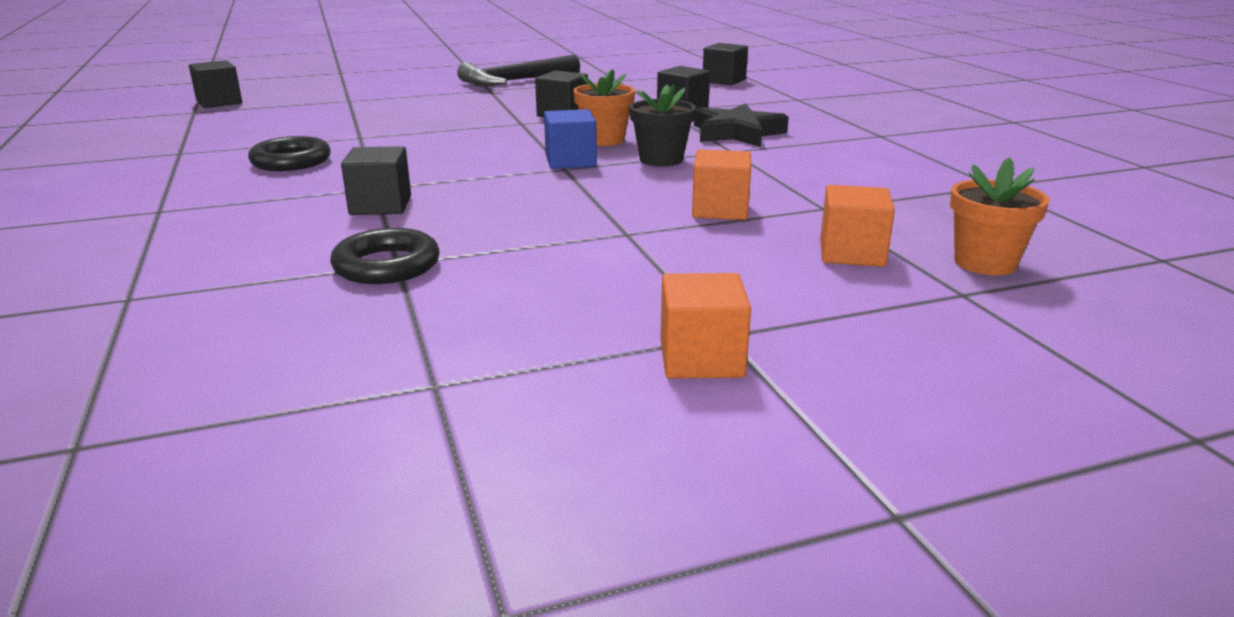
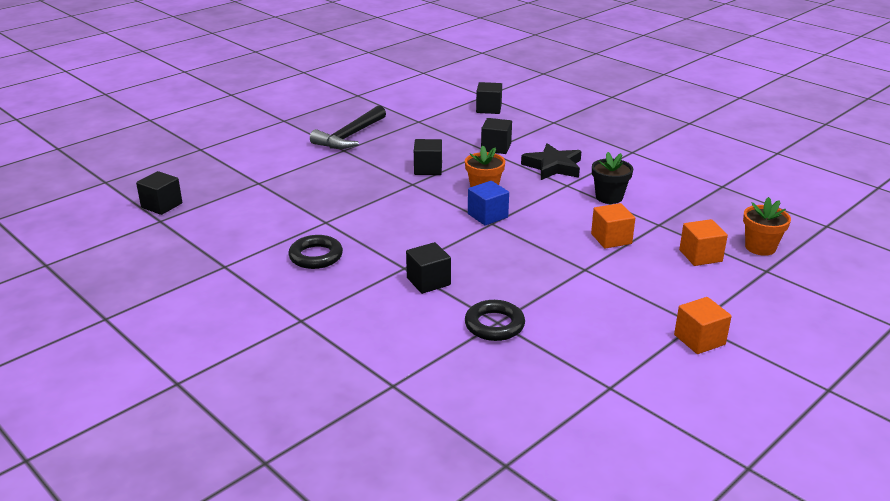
camera: 25 degrees left, 5 degrees up
(661, 160) = (537, 202): black flower pot -> black flower pot (609, 197)

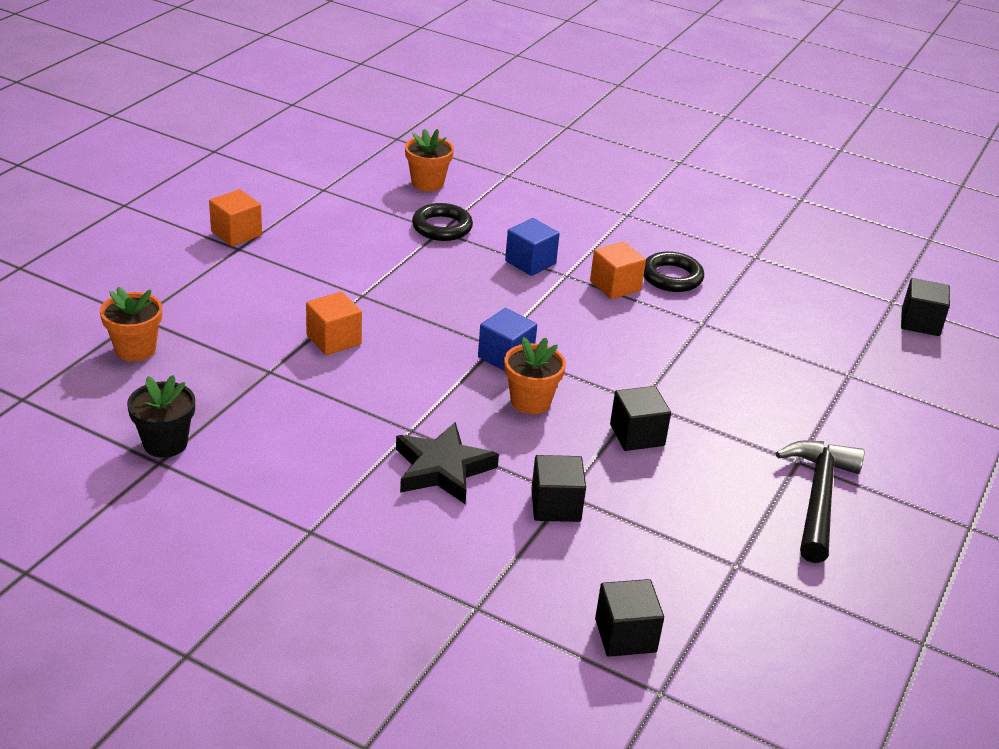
camera: 160 degrees right, 5 degrees up
(428, 281) = (530, 262): black cube -> blue cube
(490, 383) = (427, 183): none -> orange flower pot
(609, 197) = (343, 412): black flower pot -> black flower pot (165, 443)
(700, 256) = (218, 328): orange cube -> orange cube (615, 286)

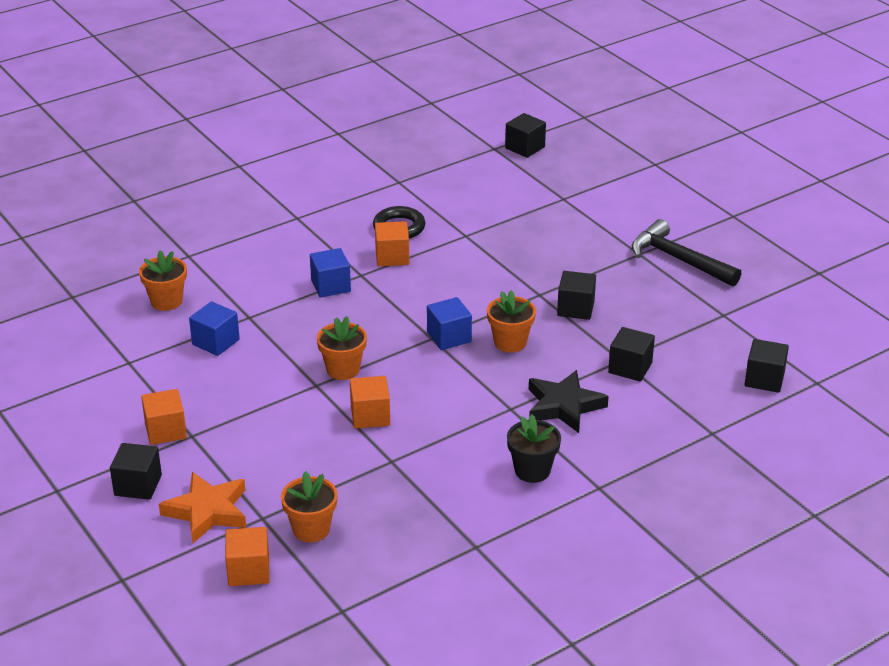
camera: 60 degrees left, 0 degrees up
(58, 330) = (248, 571): none -> orange cube
(133, 285) = (207, 511): none -> orange star
(151, 240) = (138, 485): none -> black cube
(165, 443) = (454, 538): black flower pot -> black flower pot (532, 470)
(386, 224) = (215, 342): none -> blue cube
(398, 304) = (343, 369): none -> orange flower pot
(442, 227) = (244, 314): black ring -> none

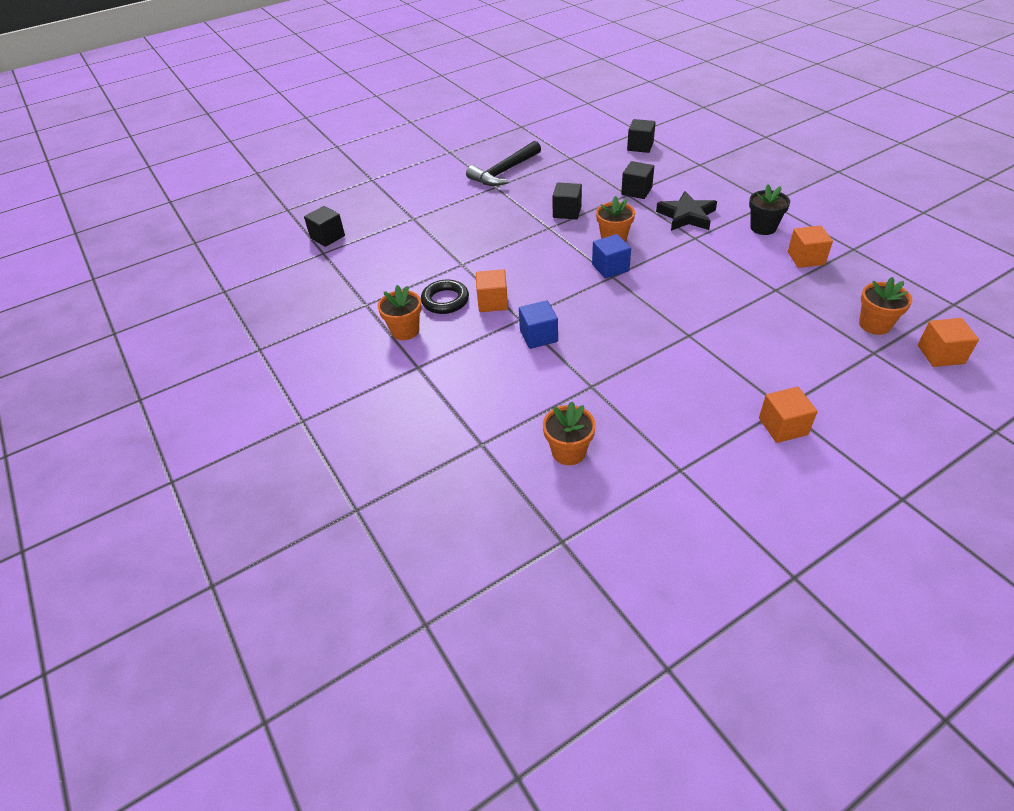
camera: 85 degrees left, 10 degrees up
(138, 485) = (868, 436): black cube -> none
(207, 511) = (882, 386): orange star -> none
(215, 342) = (636, 405): blue cube -> none
(343, 369) = (664, 321): orange flower pot -> orange flower pot (405, 331)
(370, 416) = (723, 303): orange cube -> orange cube (806, 258)

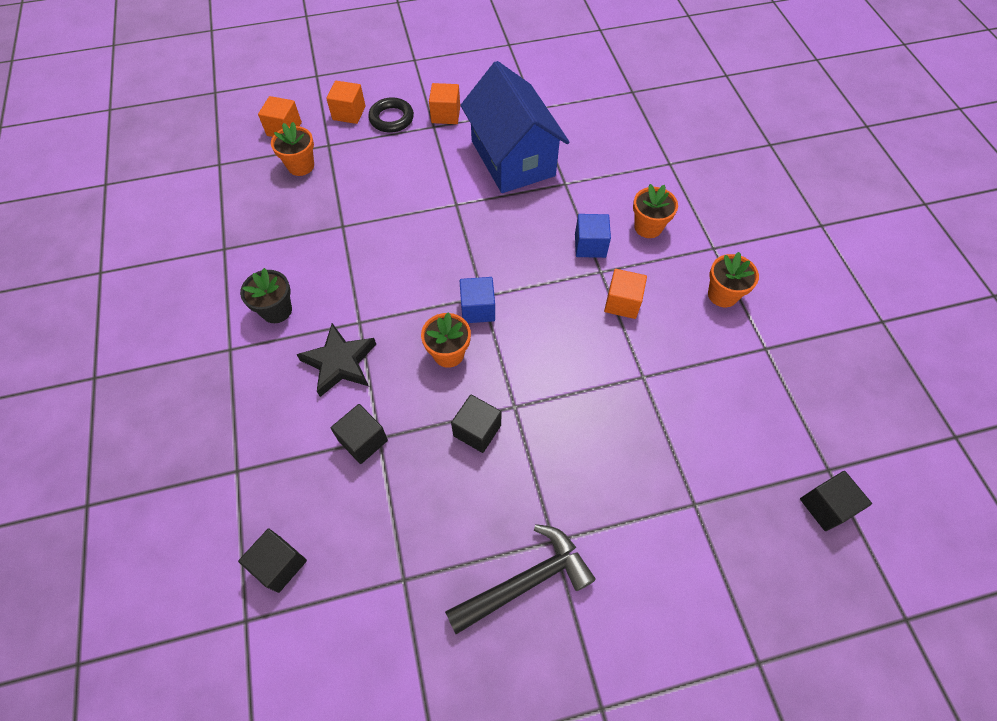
camera: 165 degrees left, 15 degrees up
(445, 300) = (673, 323): black ring -> black ring (391, 119)
(568, 452) = (606, 140): orange flower pot -> orange flower pot (648, 227)
(664, 396) = (513, 158): none -> blue house
(806, 258) = (279, 252): orange cube -> orange cube (349, 113)

